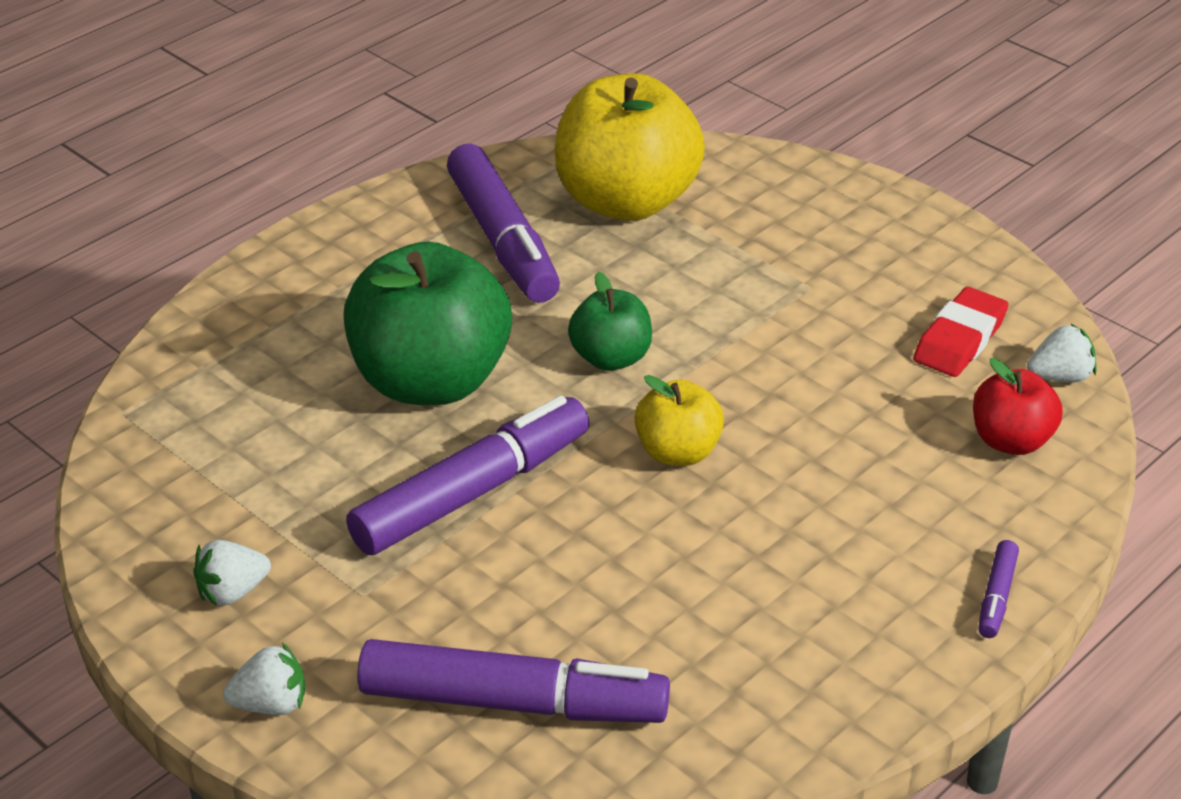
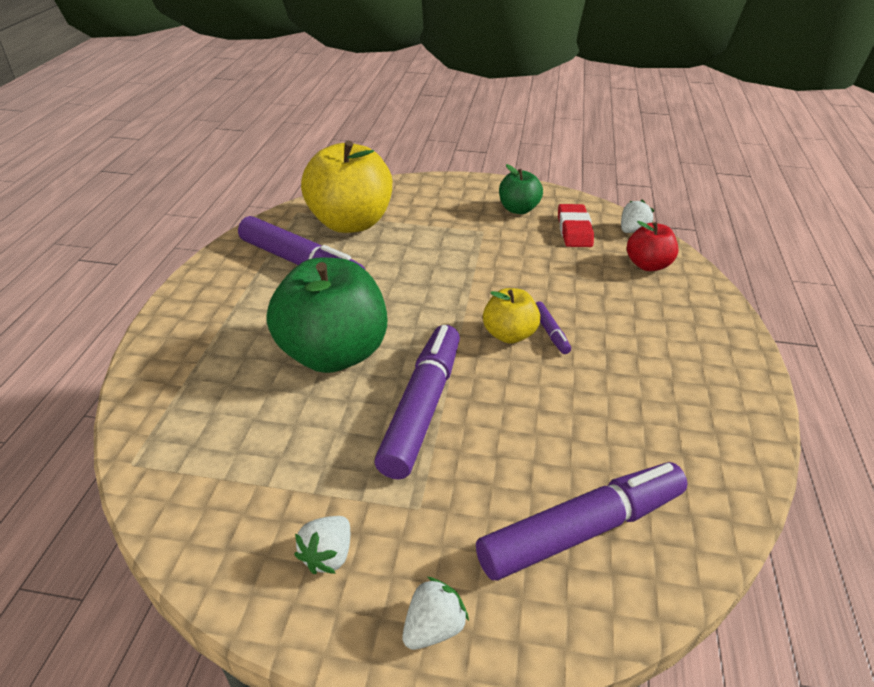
camera: 35 degrees left, 0 degrees up
(611, 358) = (422, 301): green apple -> green apple (518, 209)
(996, 597) = (731, 339): purple marker -> purple marker (550, 332)

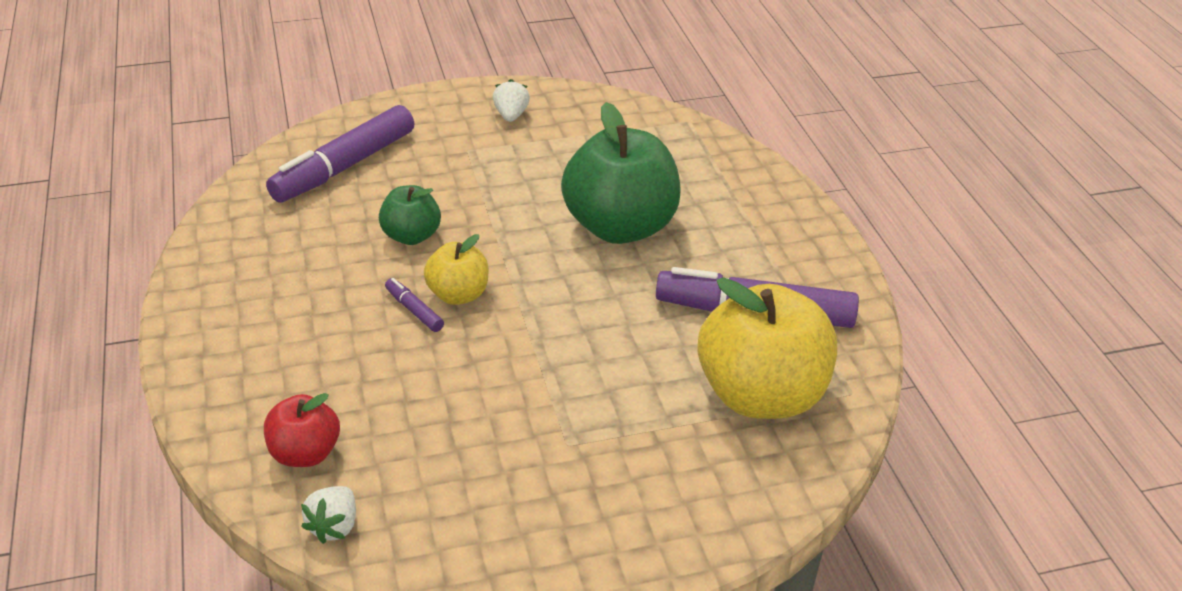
camera: 155 degrees right, 0 degrees up
(422, 408) = (506, 207): purple marker -> none
(433, 628) = (425, 105): white strawberry -> none
(518, 209) = (537, 514): green apple -> green apple (411, 236)
(574, 230) = (430, 493): red eraser -> none

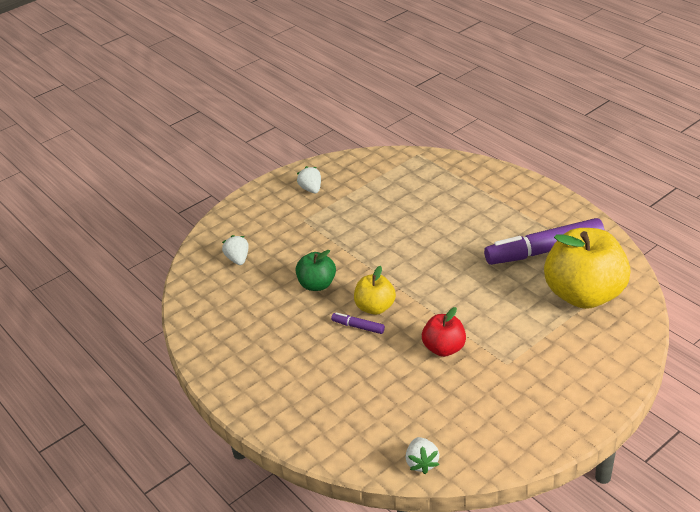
camera: 20 degrees left, 0 degrees up
(305, 453) = (369, 432): red apple -> red apple (444, 348)
(344, 167) = (238, 259): purple marker -> white strawberry
(620, 227) = (432, 231): green apple -> none

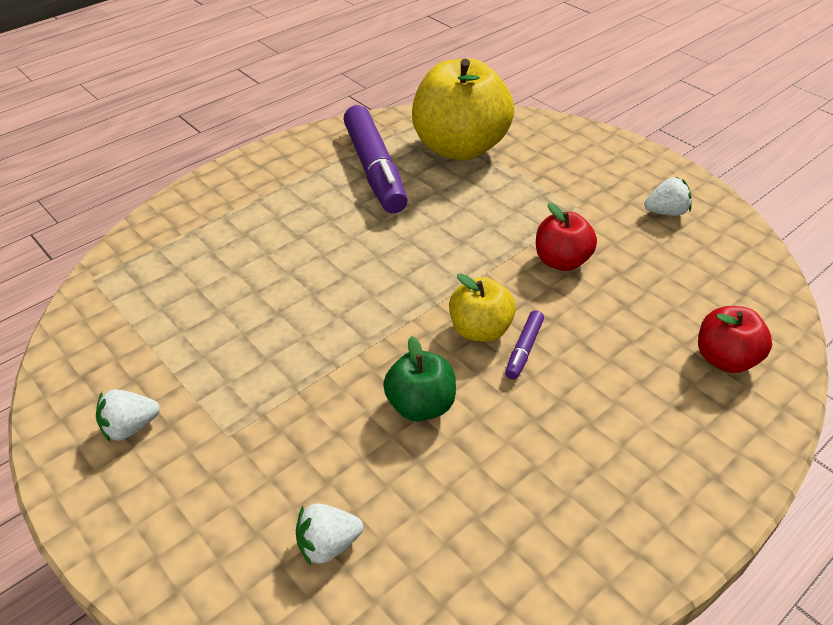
camera: 95 degrees left, 5 degrees up
(346, 424) = (725, 359): none -> red apple
(422, 462) = (764, 285): white strawberry -> white strawberry (666, 212)

